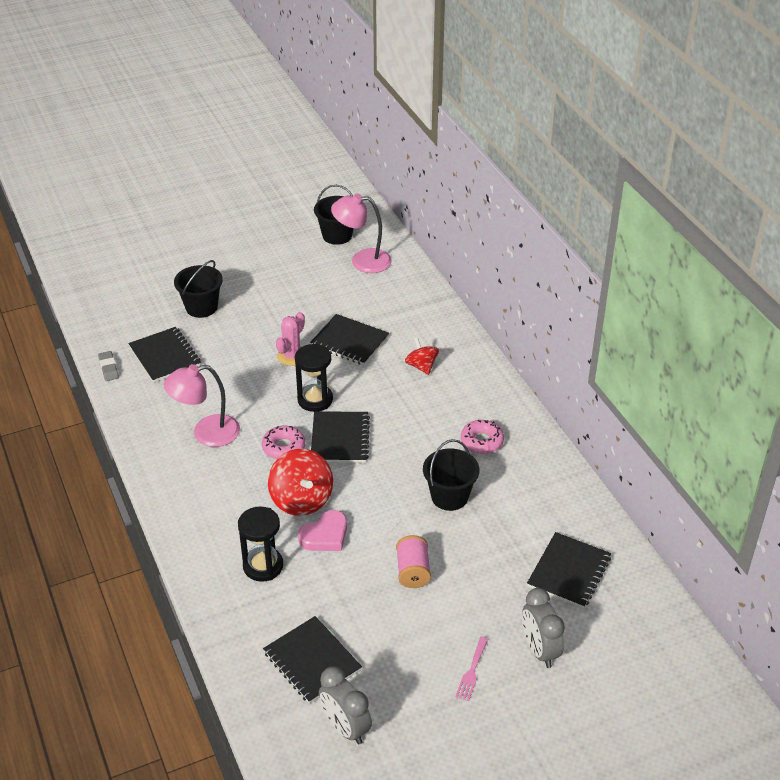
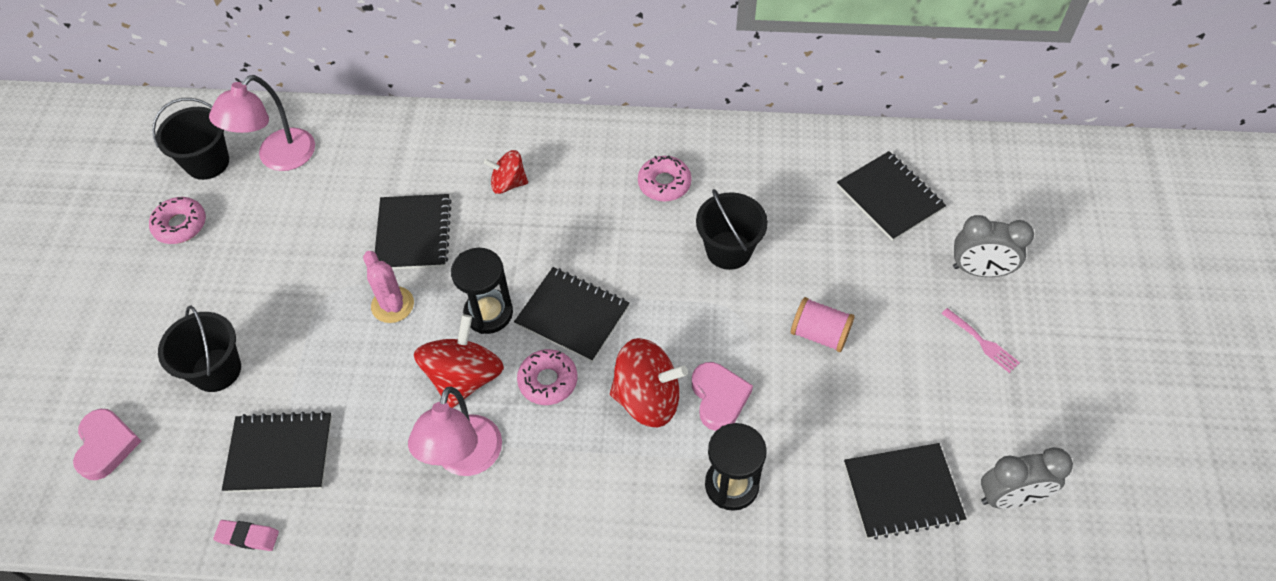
camera: 60 degrees left, 15 degrees up
(108, 368) = (248, 537): grey eraser -> pink eraser
(131, 291) = (106, 445): none -> pink heart
(262, 409) = (464, 377): none -> red spinning top
(286, 247) = (180, 225): none -> pink donut
(349, 341) = (413, 234): black notebook -> black notebook turned 60 degrees counterclockwise

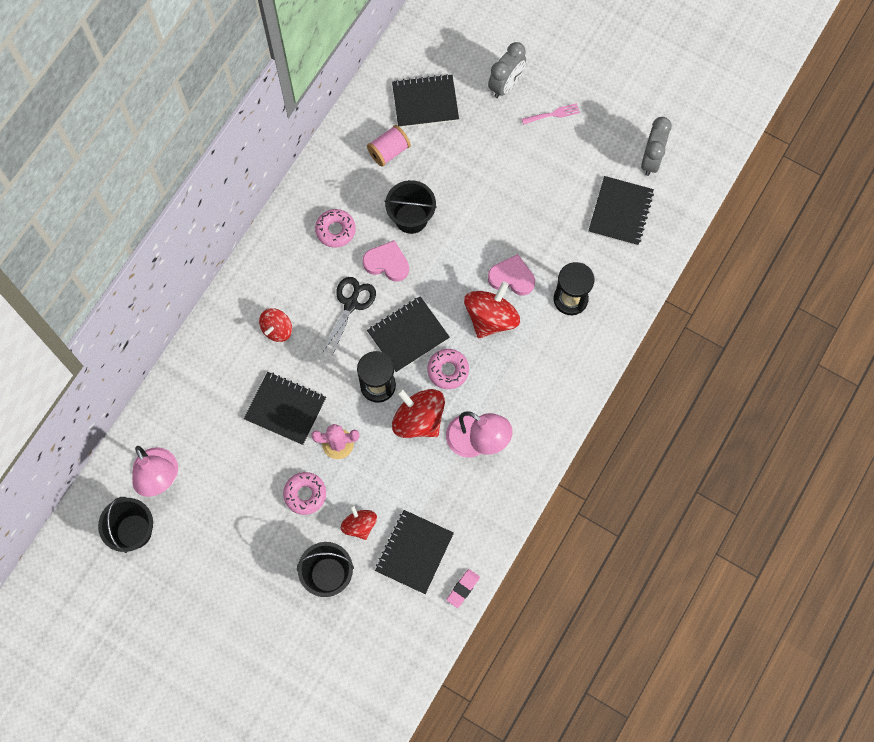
camera: 65 degrees left, 15 degrees up
(106, 445) = (350, 662): pink heart -> pink heart (387, 263)
(180, 225) = (185, 567): pink donut -> pink donut (305, 494)
(294, 375) = (359, 525): none -> red spinning top
(580, 239) = (351, 304): none -> black scissors
(819, 334) = (500, 199): pink spool -> pink spool (389, 151)

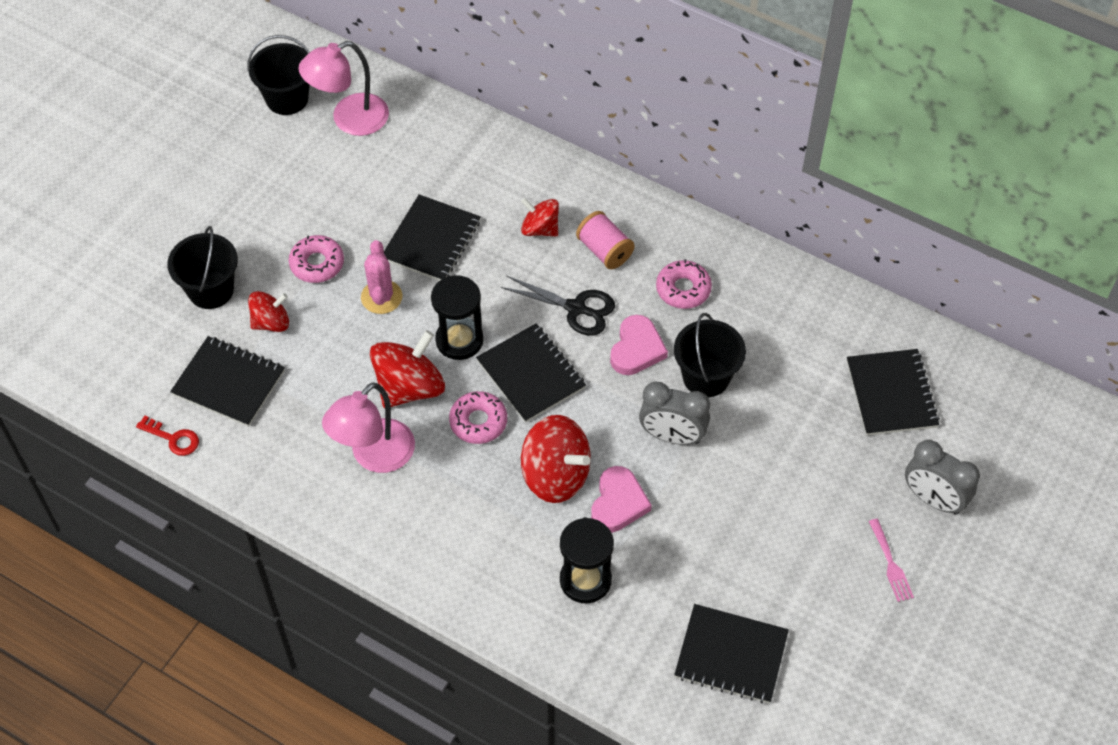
camera: 90 degrees right, 15 degrees down
(389, 151) = (808, 350): pink spool -> pink spool (604, 250)
(463, 589) = (173, 438): pink eraser -> red key
(651, 160) = (825, 704): grey clock -> grey clock (672, 436)

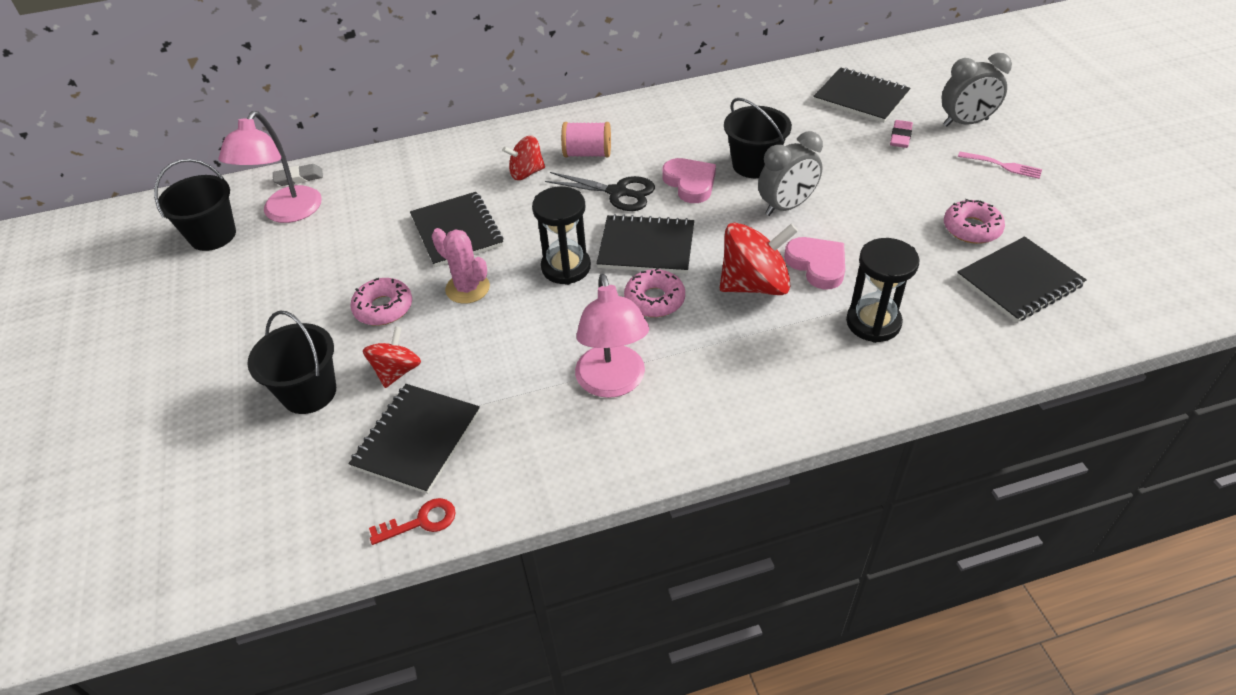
camera: 45 degrees left, 10 degrees down
(229, 383) = (417, 439): black notebook -> black notebook turned 45 degrees counterclockwise
(391, 90) = (299, 178): none -> grey eraser
(409, 387) = (572, 321): red spinning top -> none
(576, 308) = (618, 192): black scissors -> black scissors turned 45 degrees clockwise
(683, 289) = (667, 137): pink donut -> pink donut (971, 228)
(857, 461) = (900, 137): none -> pink eraser

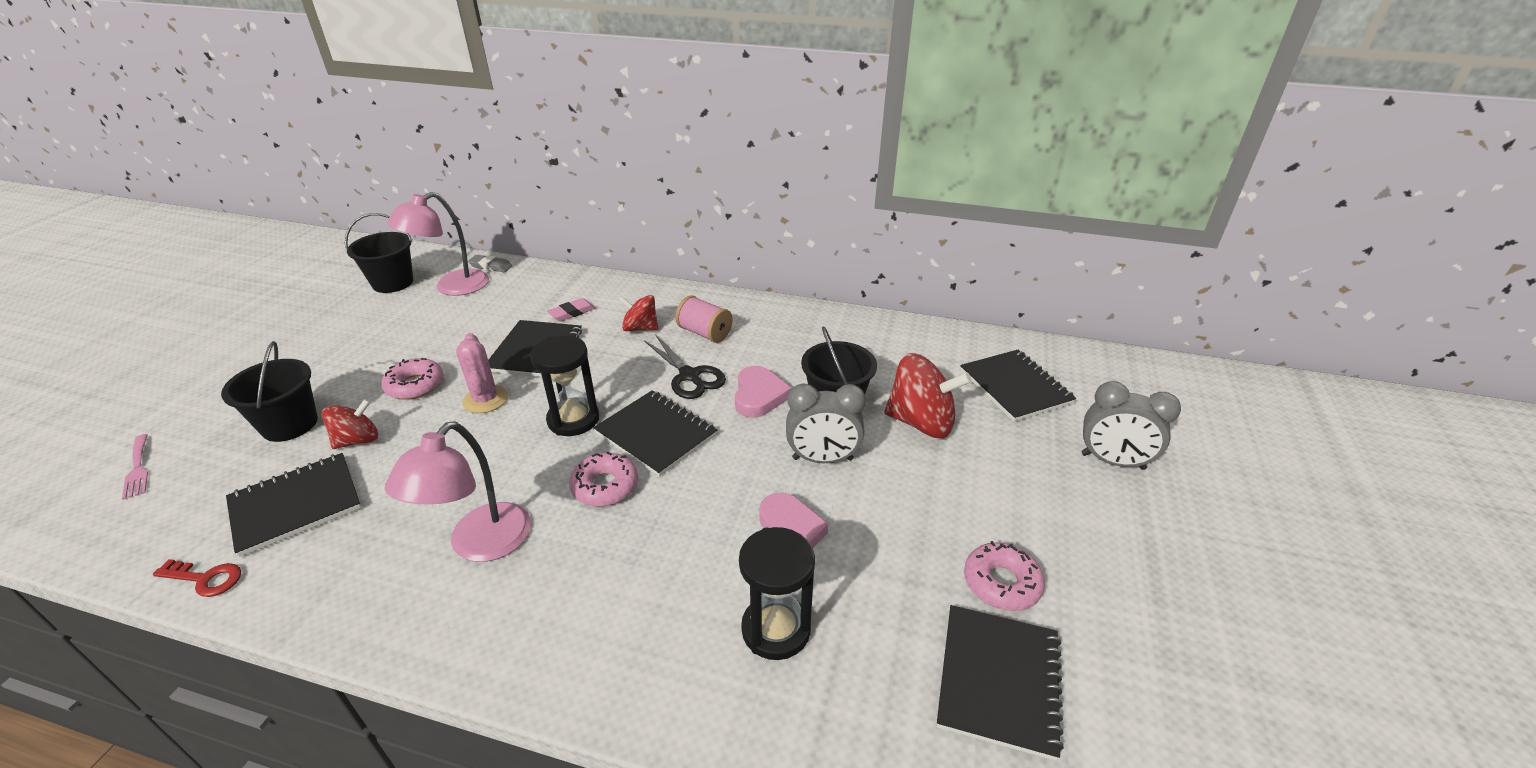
camera: 30 degrees right, 10 degrees down
(754, 284) = (706, 520): red spinning top -> red spinning top (921, 422)
(900, 137) = (1018, 444): pink eraser -> pink eraser (572, 313)
(1003, 166) = (1114, 530): pink fork -> pink fork (138, 468)
(1019, 281) = (998, 680): black notebook -> black notebook turned 75 degrees counterclockwise

